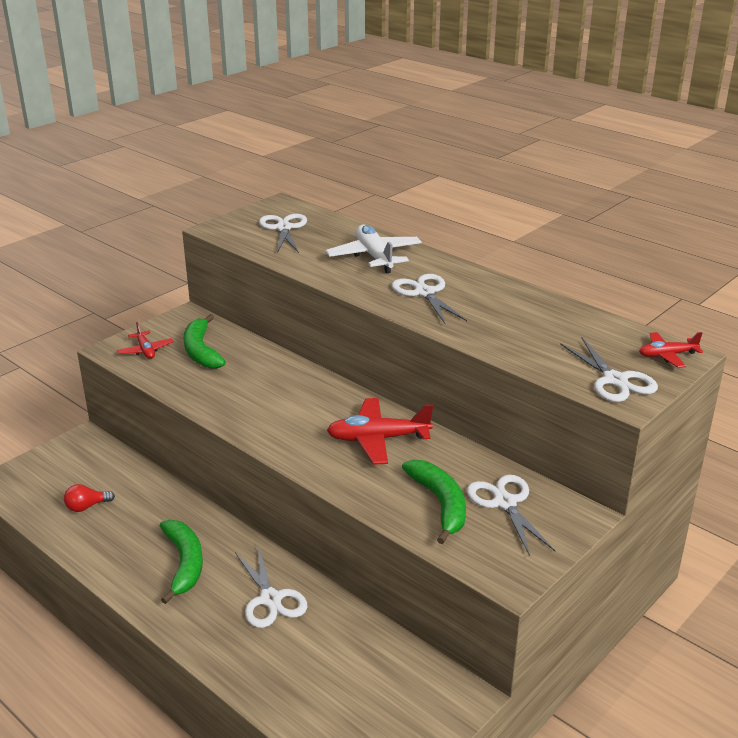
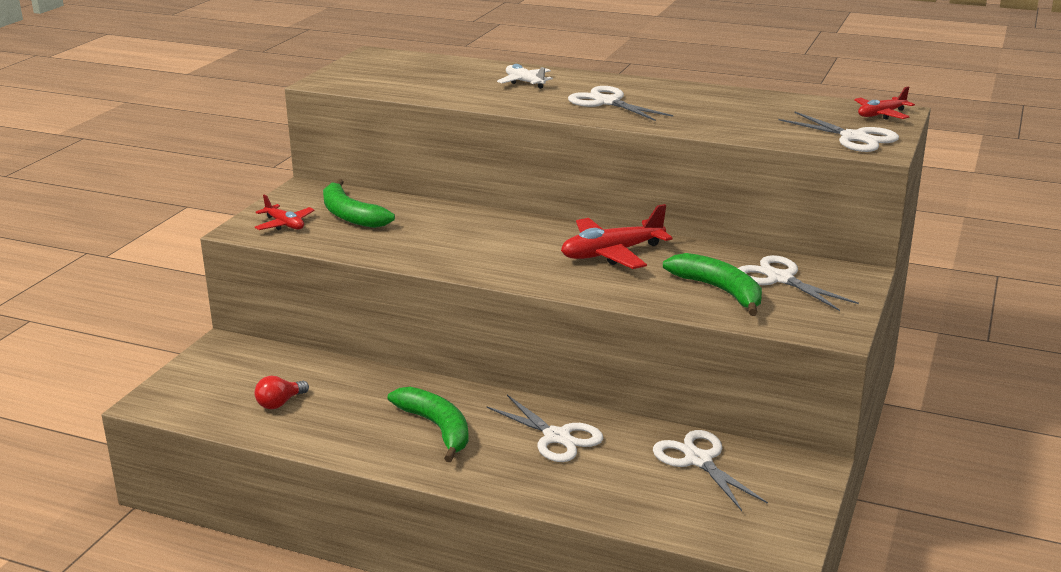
camera: 20 degrees left, 5 degrees down
(284, 228) = (401, 73): white scissors -> white scissors (698, 460)
(374, 257) = (525, 82): white plane -> white plane, size x0.58

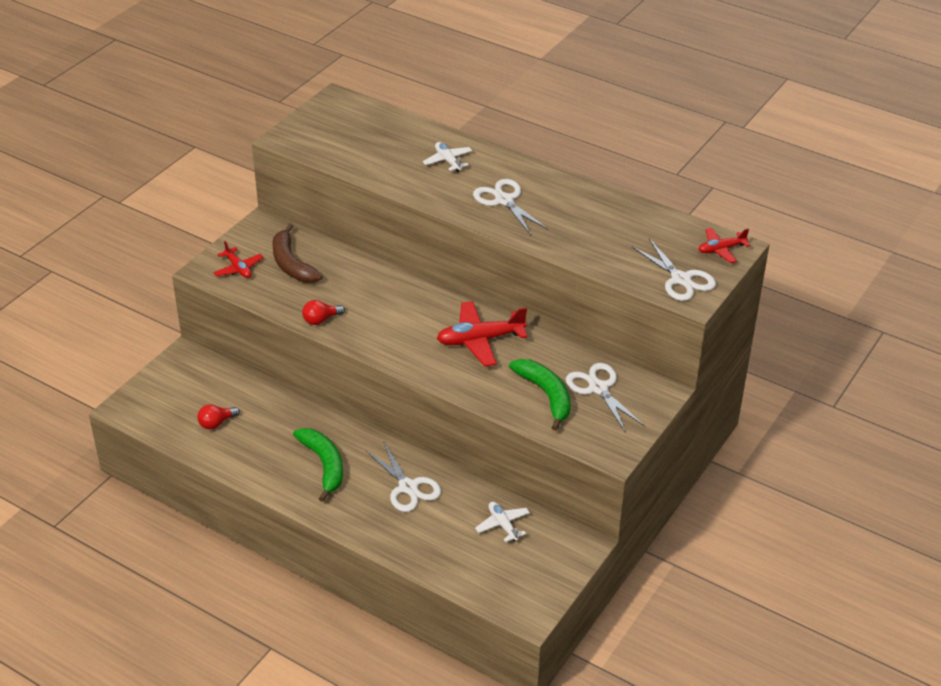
camera: 10 degrees right, 15 degrees up
(350, 215) = (291, 264): green banana -> brown banana
(405, 256) = (321, 320): none -> red light bulb
(698, 460) = (503, 525): white scissors -> white plane

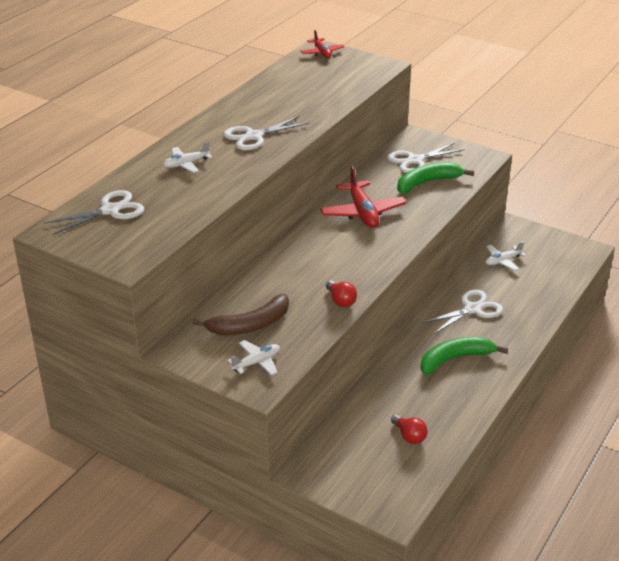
camera: 90 degrees left, 5 degrees down
(238, 268) = (256, 362): red plane -> white plane
(681, 279) = (360, 68): white scissors -> white scissors (110, 210)

